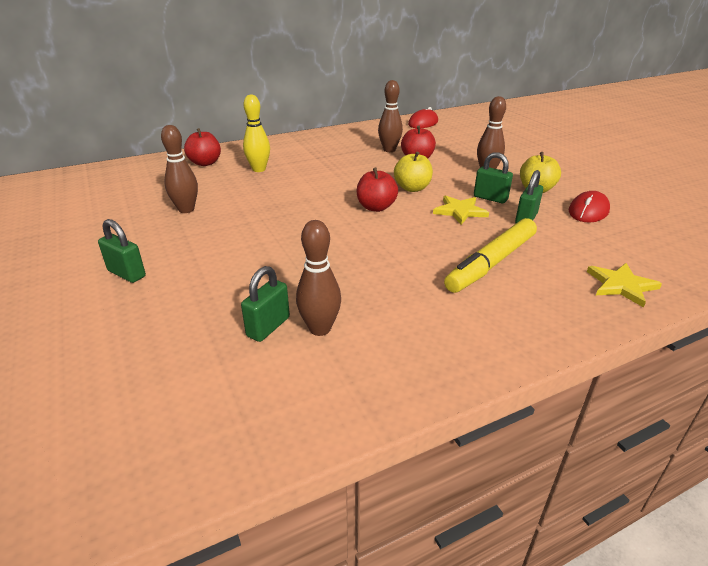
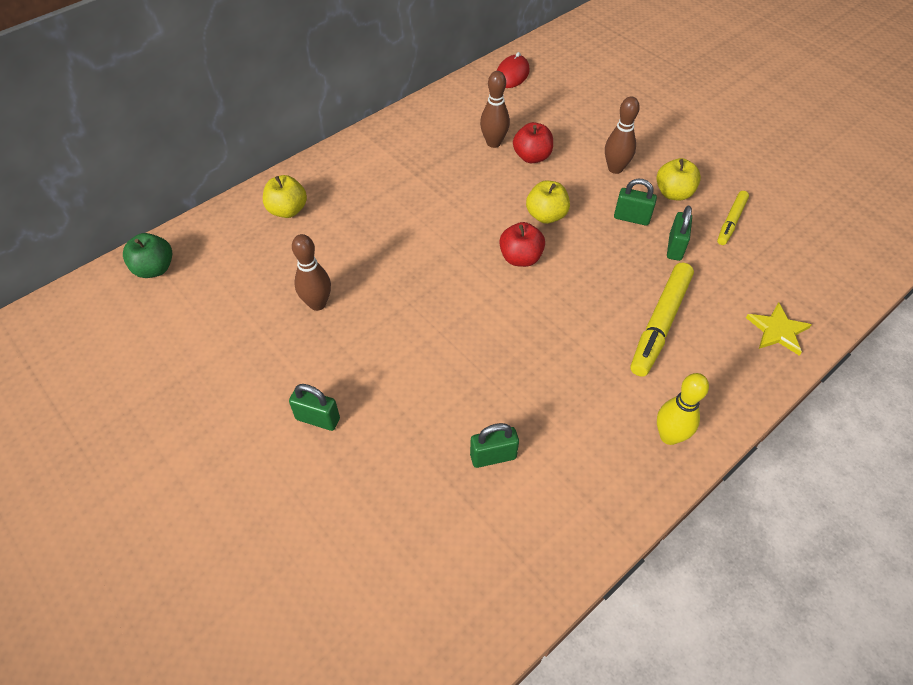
camera: 15 degrees left, 20 degrees up
(83, 178) = (155, 269): none -> green apple
(205, 163) = (288, 210): red apple -> yellow apple
(259, 169) = (359, 211): yellow bowling pin -> yellow bowling pin (669, 436)
(268, 327) = (493, 456): green padlock -> green padlock turned 60 degrees clockwise
(320, 329) = (539, 447): brown bowling pin -> none
(460, 211) = (607, 247): yellow star -> none
(588, 211) = (731, 221): red mouse -> yellow marker

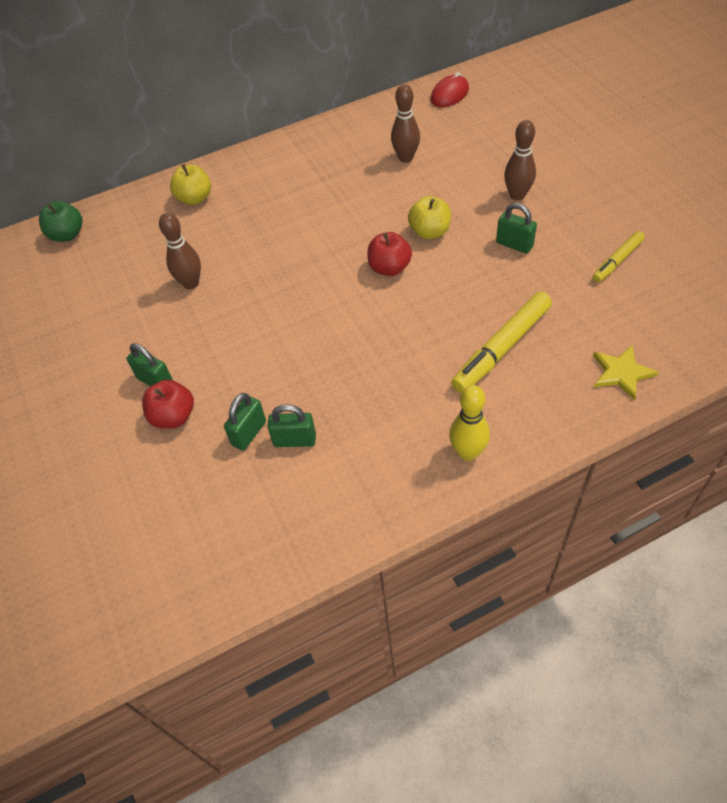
camera: 20 degrees right, 0 degrees up
(532, 157) = (438, 175): red apple -> red apple (173, 417)
(673, 193) = (568, 226): yellow apple -> none
(675, 247) = (547, 278): green padlock -> green padlock (249, 433)

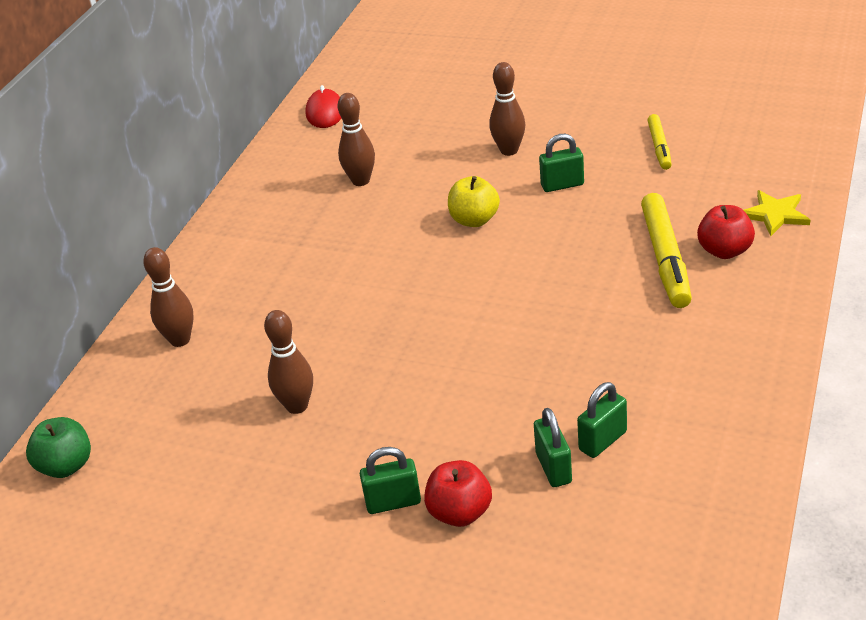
camera: 45 degrees left, 15 degrees down
(195, 198) = (180, 340): yellow apple -> brown bowling pin
(389, 268) = (481, 267): red apple -> red apple (724, 251)
(468, 452) = (751, 342): yellow bowling pin -> none

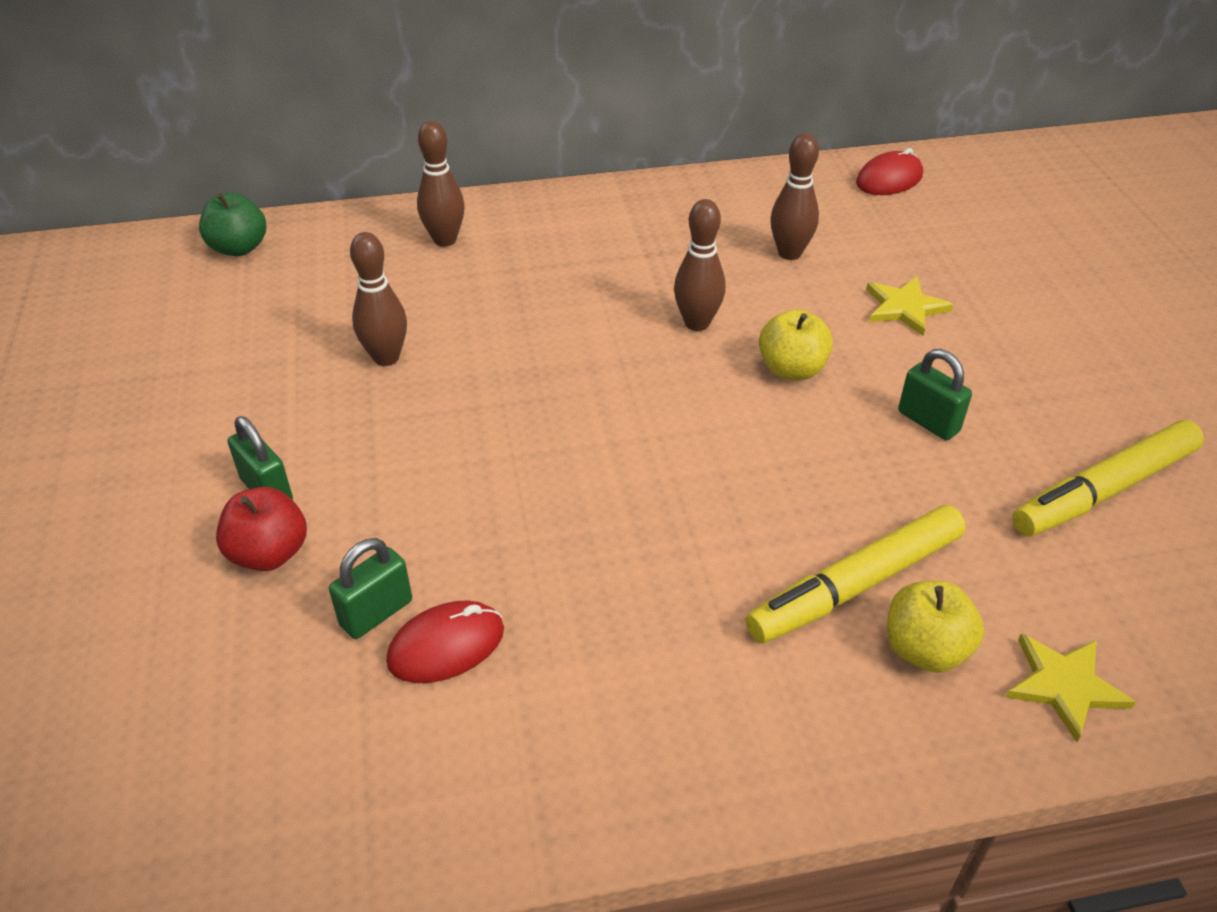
camera: 55 degrees right, 5 degrees up
(457, 155) = (904, 308): none -> yellow star
(509, 150) = (955, 347): brown bowling pin -> brown bowling pin (697, 323)
(602, 441) = (446, 646): green padlock -> red mouse
(659, 147) = (1104, 490): yellow marker -> yellow marker, size x1.70
(724, 251) = (925, 649): red apple -> yellow apple

